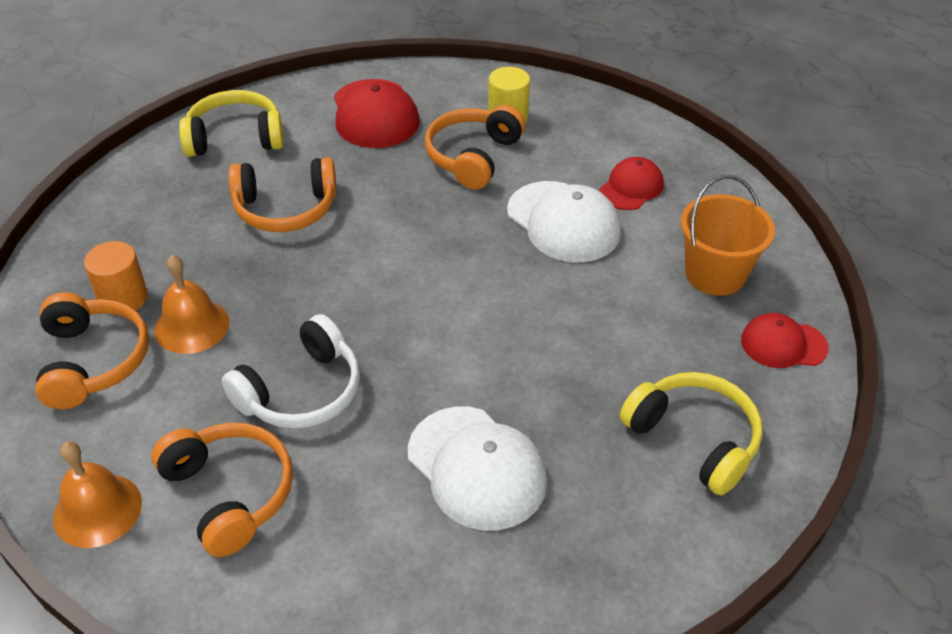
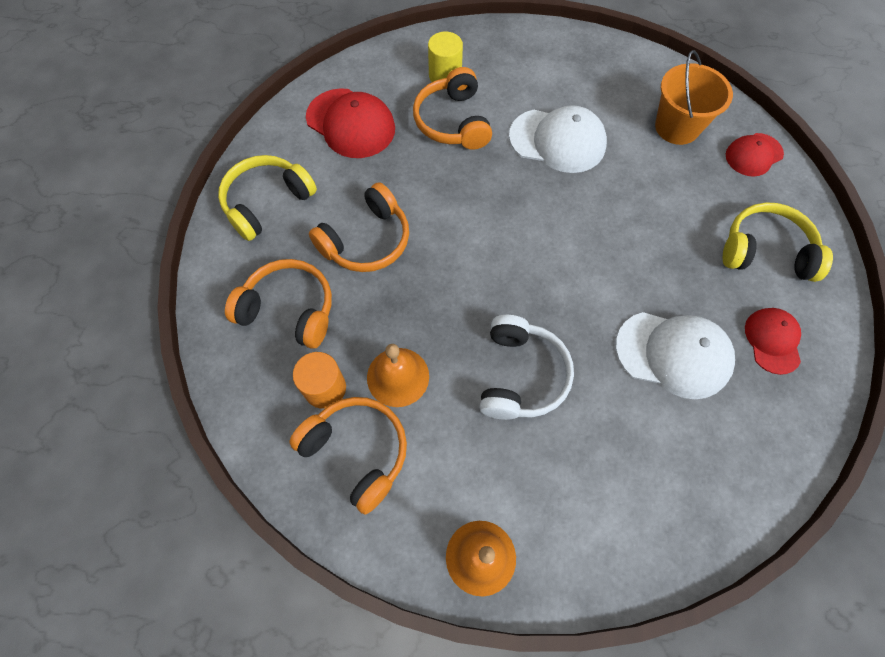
camera: 35 degrees left, 20 degrees up
(230, 493) = (551, 480): orange headphones -> orange headphones (289, 309)
(631, 187) = (573, 89): red cap -> red cap (772, 341)

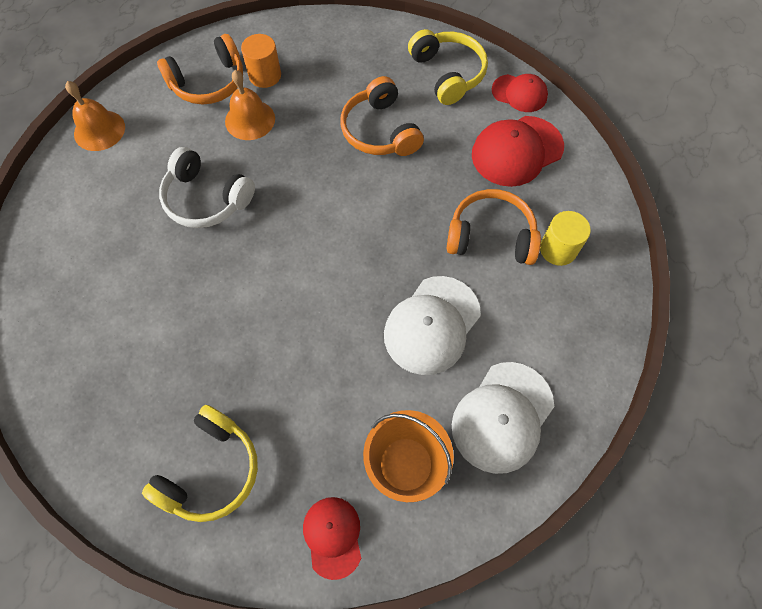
camera: 110 degrees right, 0 degrees up
(289, 309) = (339, 68): orange headphones -> none
(673, 354) = (160, 322): white cap -> white cap (502, 417)
(772, 341) = (123, 417): red cap -> red cap (519, 93)

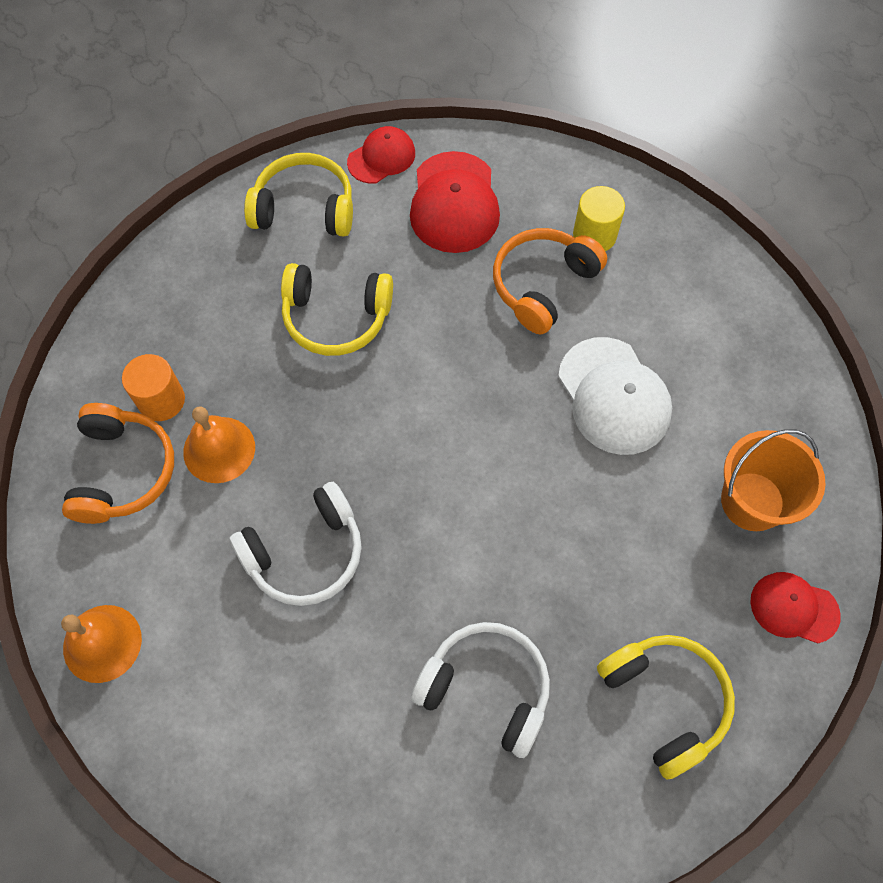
camera: 60 degrees left, 0 degrees up
(166, 347) = (486, 688): none -> white headphones
(380, 131) = (336, 318): orange headphones -> yellow headphones
(502, 417) = (746, 387): white cap -> none

